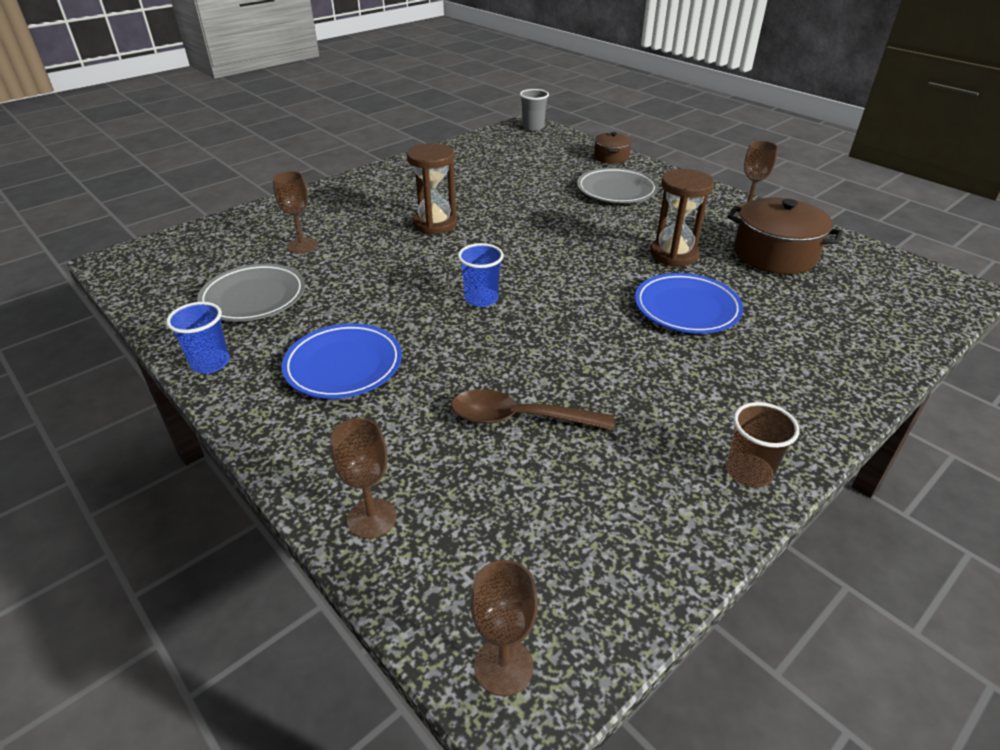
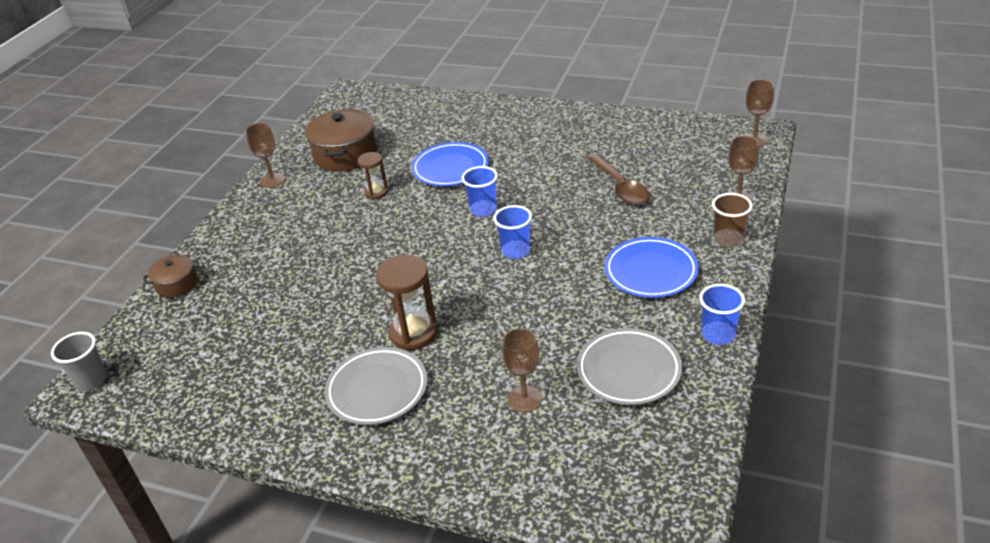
camera: 115 degrees left, 0 degrees up
(576, 303) = (483, 209): none -> blue cup
(616, 190) = (267, 254): grey plate -> grey plate (377, 390)
(674, 254) = (376, 192): brown hourglass -> brown hourglass, size x0.60
(748, 472) = (585, 118): brown cup -> brown cup (728, 239)

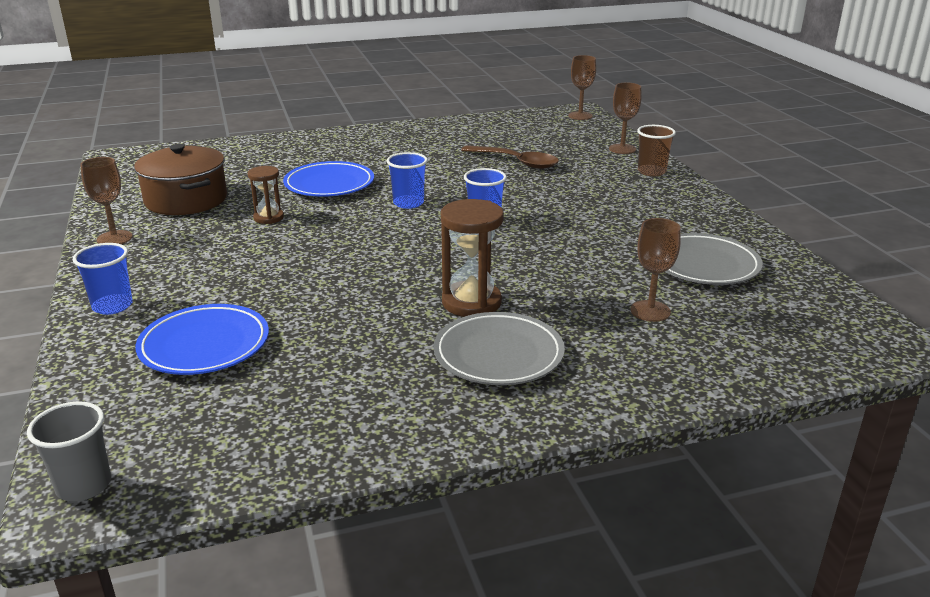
camera: 40 degrees left, 10 degrees down
(177, 284) = (98, 355): brown pot -> none
(651, 271) = (623, 204): blue plate -> blue plate (204, 345)
(718, 334) = (733, 224): blue cup -> blue cup (112, 306)

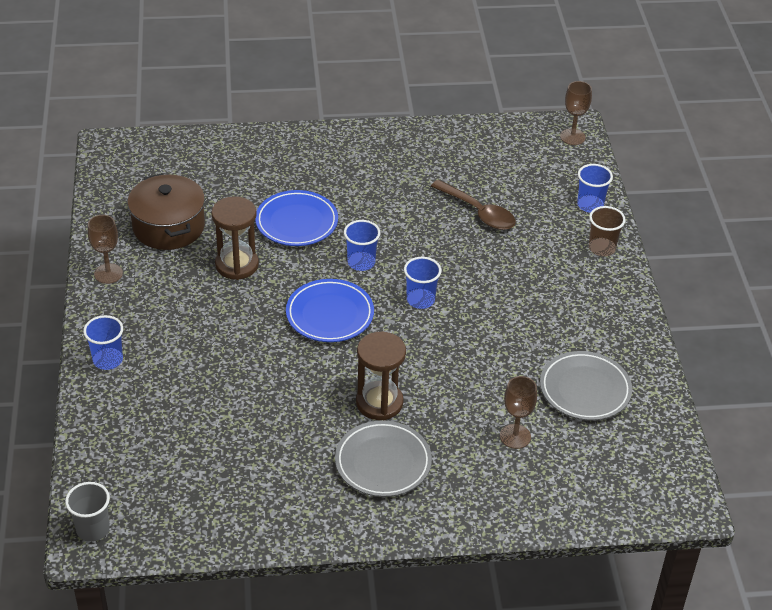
camera: 10 degrees right, 15 degrees up
(204, 345) = (173, 415): blue plate -> blue plate (330, 314)
(268, 218) = (237, 265): brown hourglass -> brown hourglass, size x1.66
(622, 149) = (590, 205): brown goblet -> blue cup

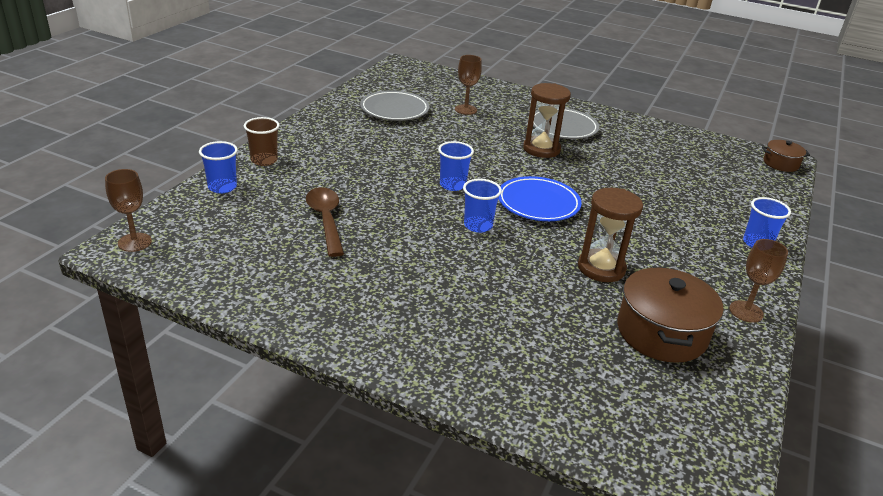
camera: 150 degrees left, 10 degrees down
(93, 529) = (781, 164): grey cup -> brown pot
(296, 222) = (512, 281): blue plate -> none

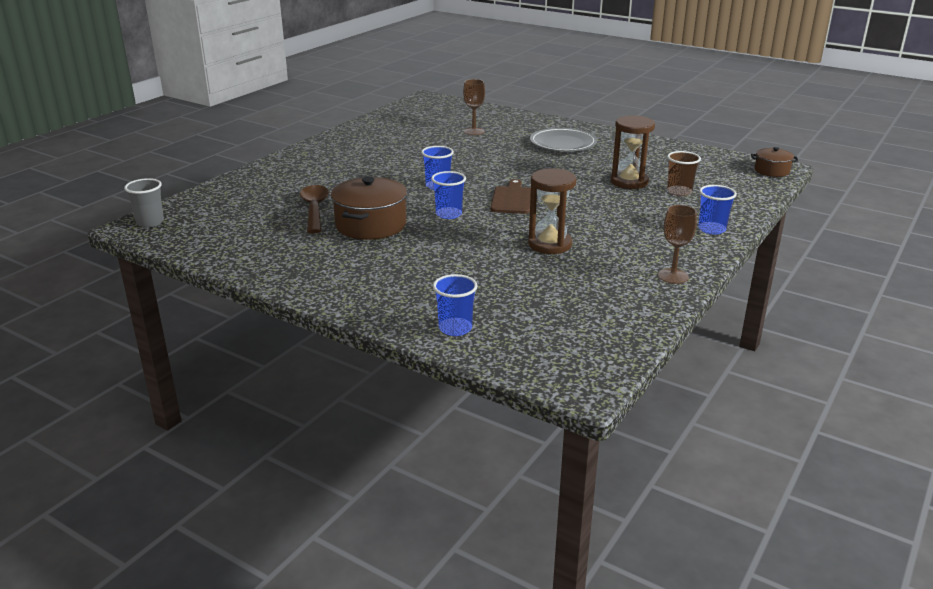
camera: 10 degrees right, 5 degrees down
(134, 242) = (150, 222): brown goblet -> grey cup
(222, 187) = (233, 187): blue cup -> blue cup (455, 328)
(264, 160) = (275, 168): brown cup -> brown cup (679, 192)
(394, 110) = (406, 132): grey plate -> none
(538, 203) = (512, 199): blue plate -> brown cutting board
(541, 149) = (534, 160): brown hourglass -> brown hourglass (629, 182)
(661, 333) = (584, 288): brown pot -> brown pot (371, 225)

